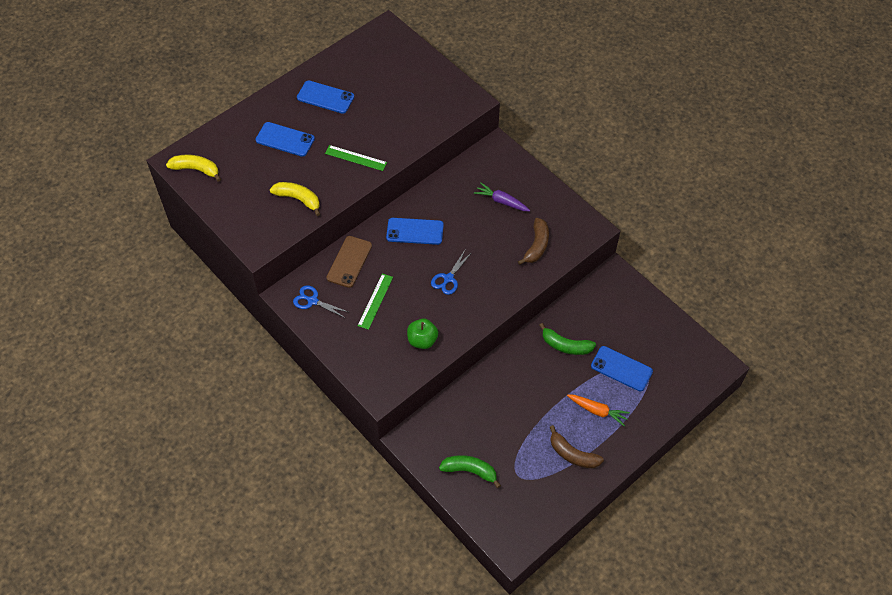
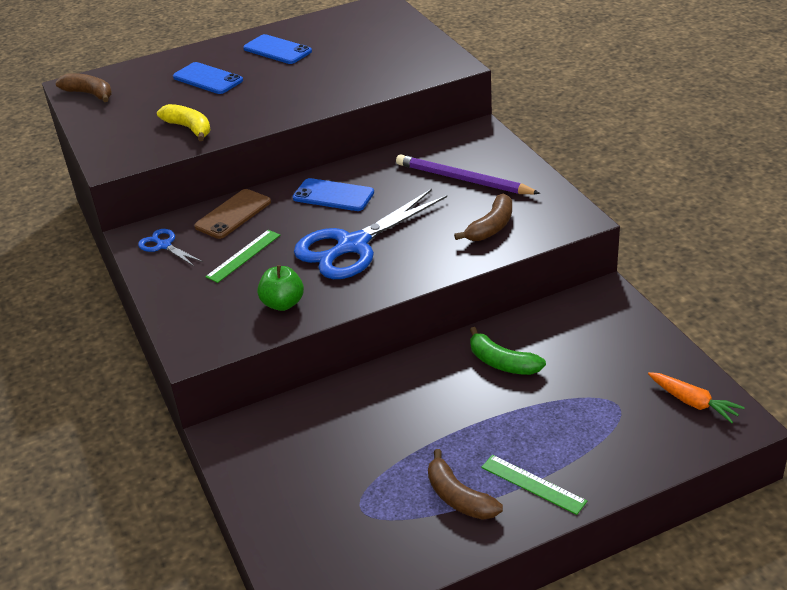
camera: 20 degrees right, 20 degrees down
(196, 169) = (89, 94): yellow banana -> brown banana
(356, 158) = (282, 100): green ruler -> green ruler (533, 484)
(448, 278) = (353, 245): blue scissors -> blue scissors, size x2.14
(469, 471) = (291, 490): green banana -> none
(501, 201) = (463, 180): purple carrot -> purple pencil
(597, 411) = (520, 448): orange carrot -> orange carrot (693, 402)
(621, 368) = (578, 402): blue phone -> none

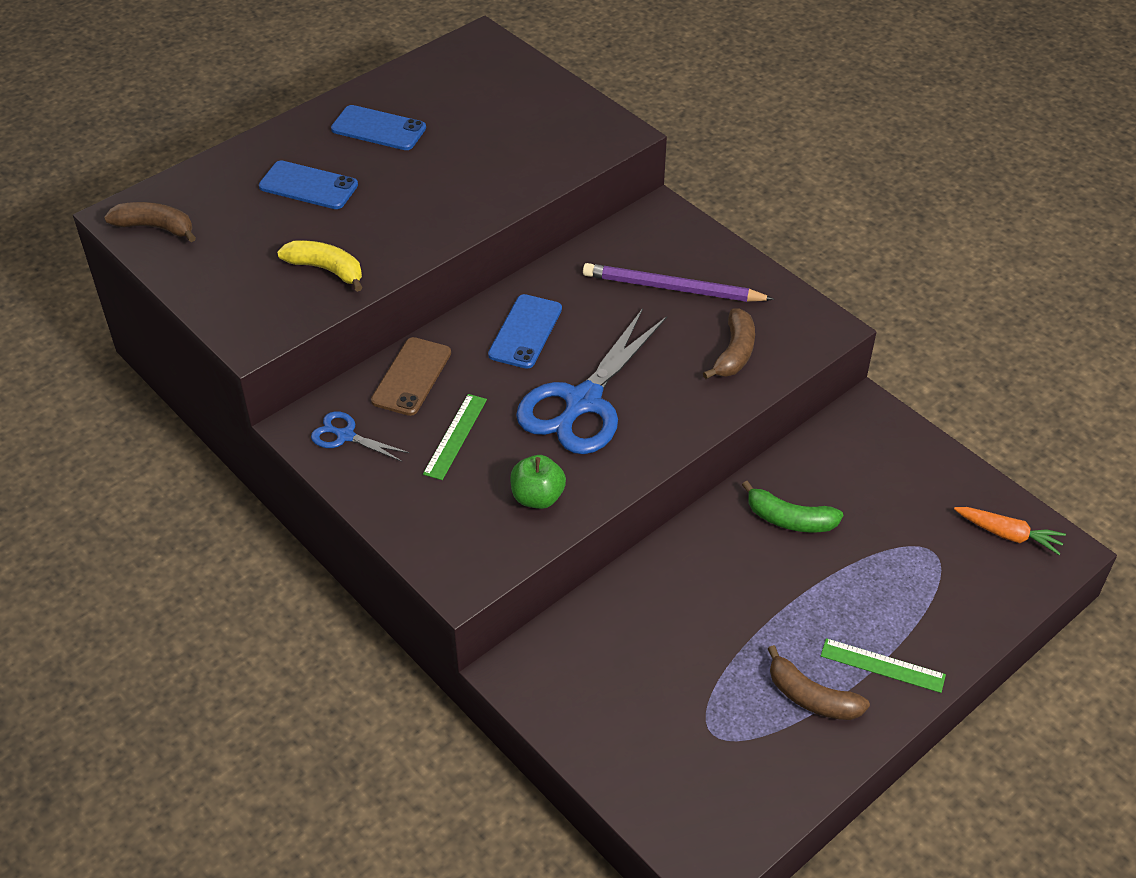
camera: 20 degrees left, 10 degrees up
(333, 195) = (525, 332): blue phone -> blue phone turned 75 degrees counterclockwise

